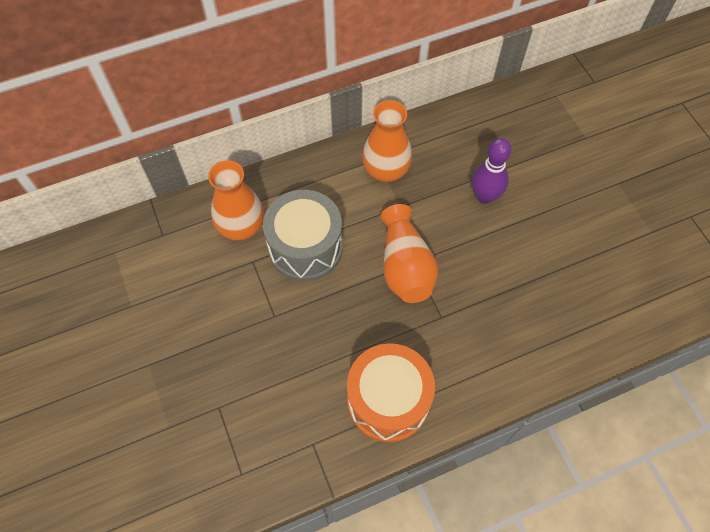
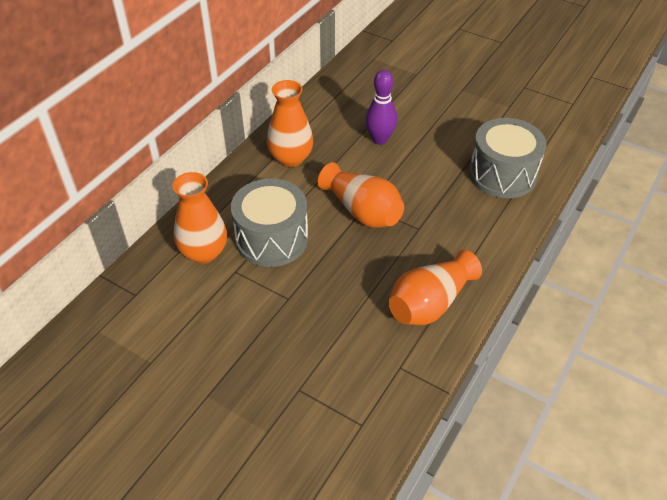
camera: 35 degrees left, 15 degrees down
(388, 400) = (430, 303): orange drum -> orange vase
(574, 307) = (502, 174): none -> grey drum

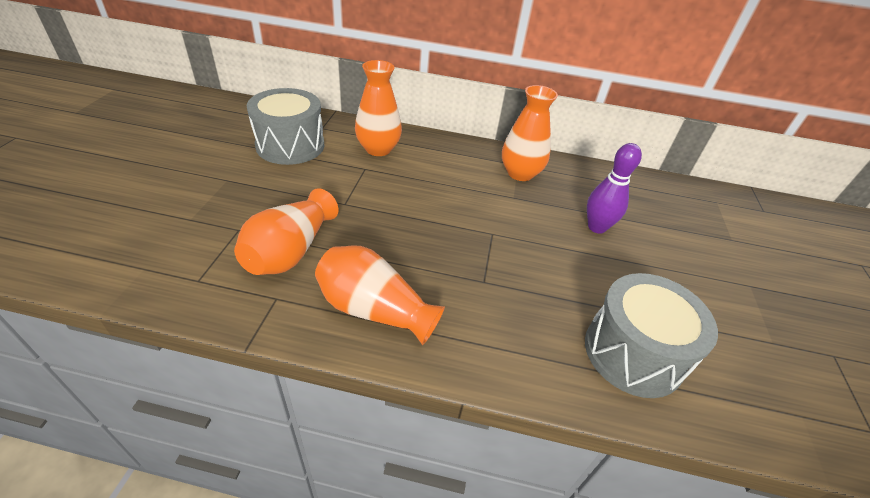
camera: 65 degrees right, 5 degrees down
(272, 239) = (412, 181): grey drum -> grey drum (290, 145)
(362, 211) = (482, 232): orange vase -> orange vase (290, 251)

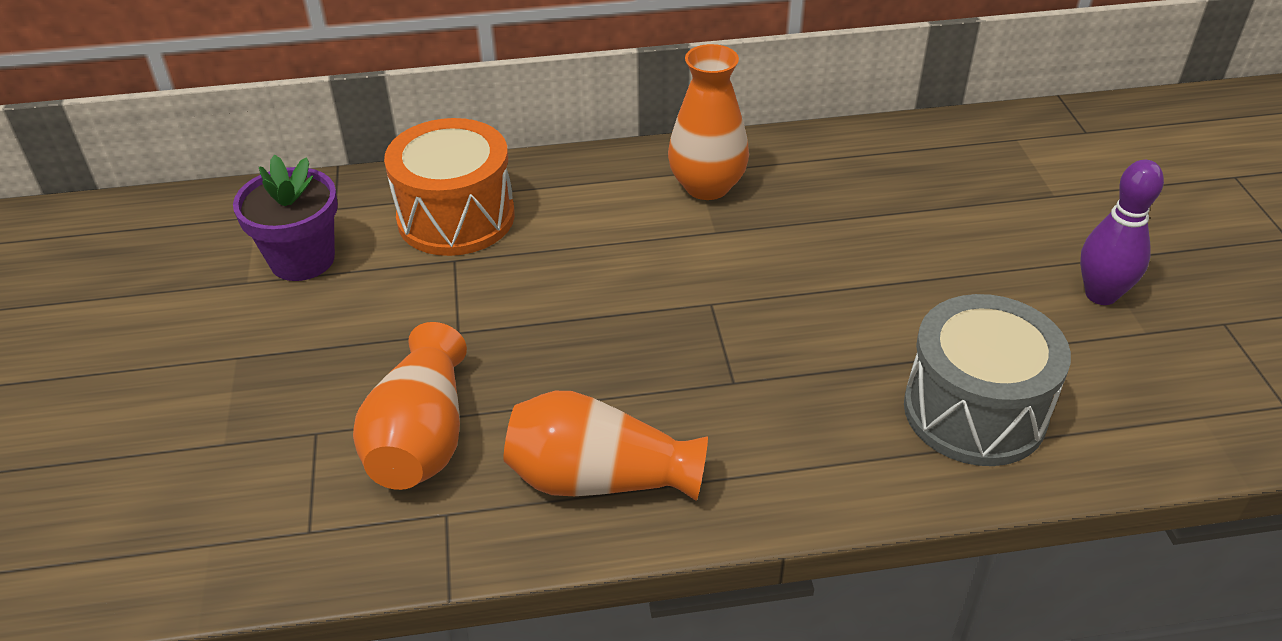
camera: 15 degrees left, 0 degrees up
(290, 145) = (302, 259): grey drum -> purple flower pot
(378, 149) = (456, 217): orange vase -> orange drum
(596, 227) = (859, 241): purple bowling pin -> purple bowling pin (1101, 294)

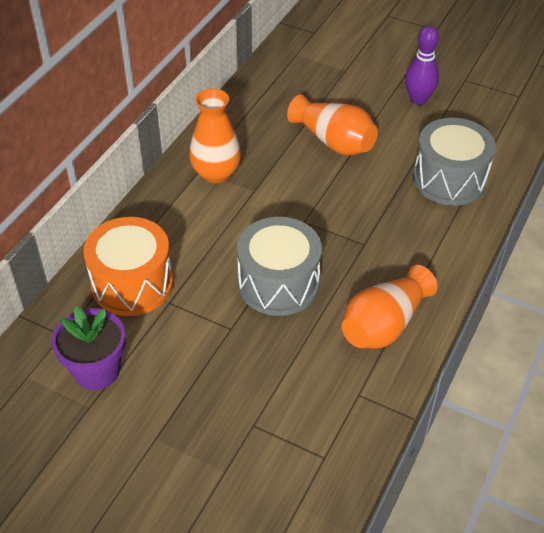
camera: 55 degrees left, 5 degrees up
(421, 437) = (297, 380): orange vase -> orange vase (334, 141)
(574, 335) = (278, 283): none -> grey drum

